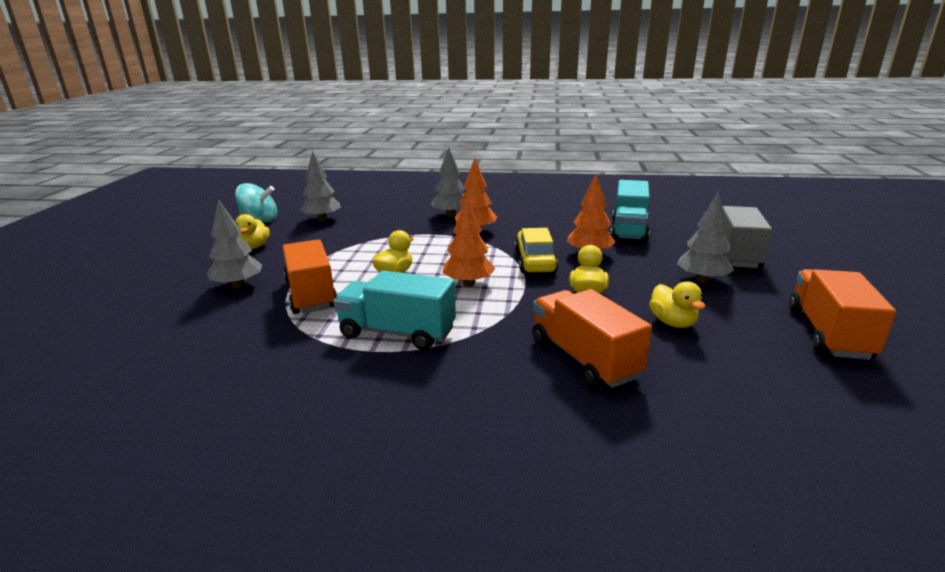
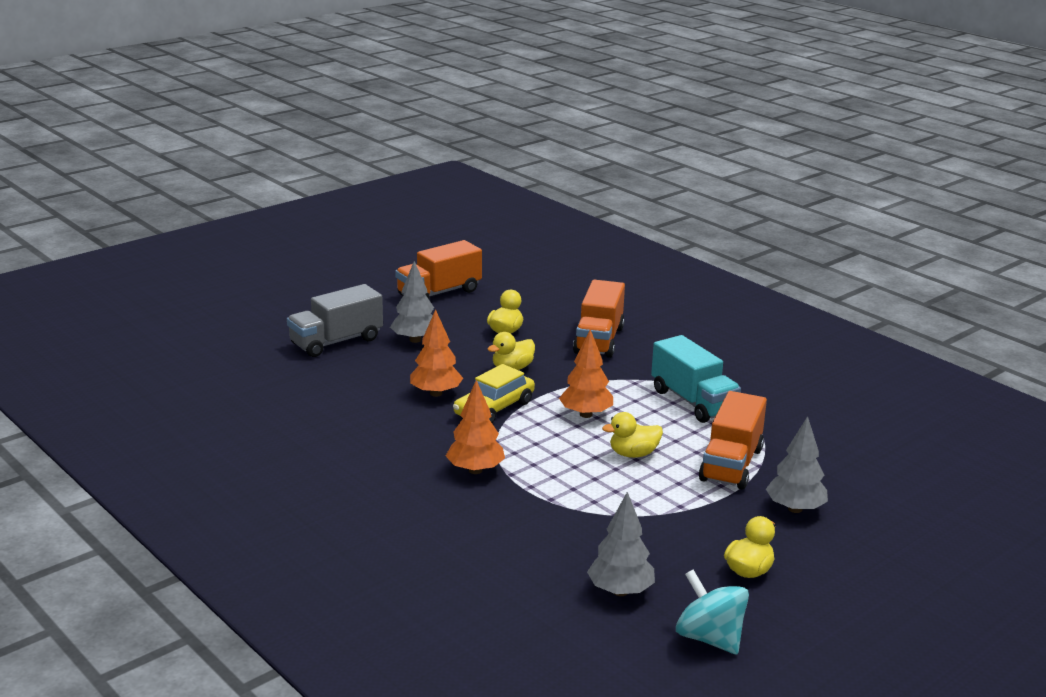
camera: 140 degrees left, 0 degrees up
(451, 215) = (456, 511): grey tree -> none
(629, 230) = (339, 398): turquoise truck -> none

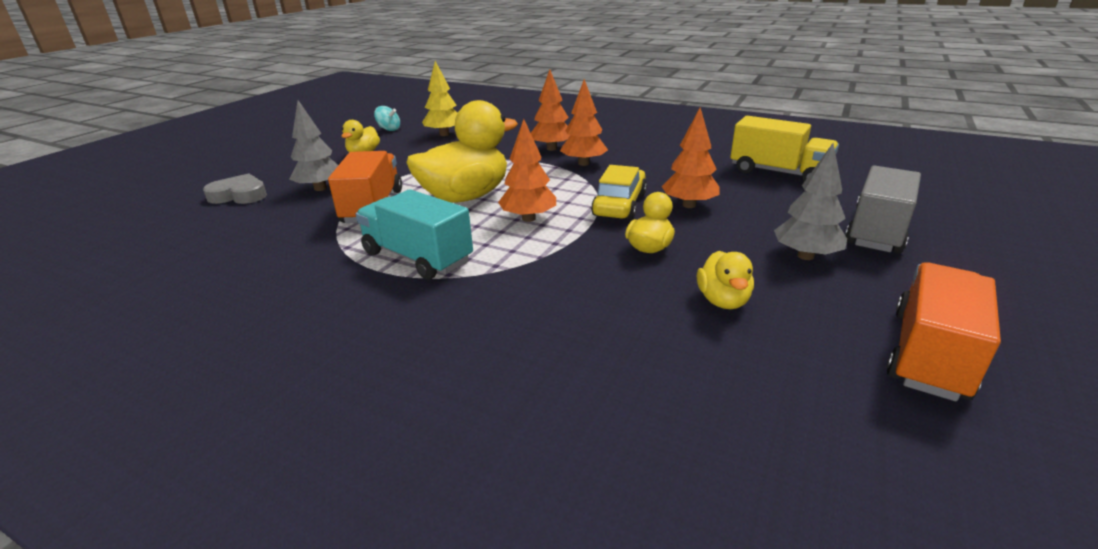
camera: 160 degrees right, 5 degrees up
(301, 405) = (778, 172): none -> yellow truck
(489, 508) = (551, 148): none -> orange tree
(599, 340) = (582, 321): orange truck -> none
(620, 591) = (444, 134): grey tree -> yellow tree
(633, 454) = (465, 197): yellow duck -> yellow duck, size x2.04
(709, 638) = (389, 129): turquoise spinning top -> turquoise spinning top, size x0.61
(890, 522) = (239, 195): none -> grey heart

